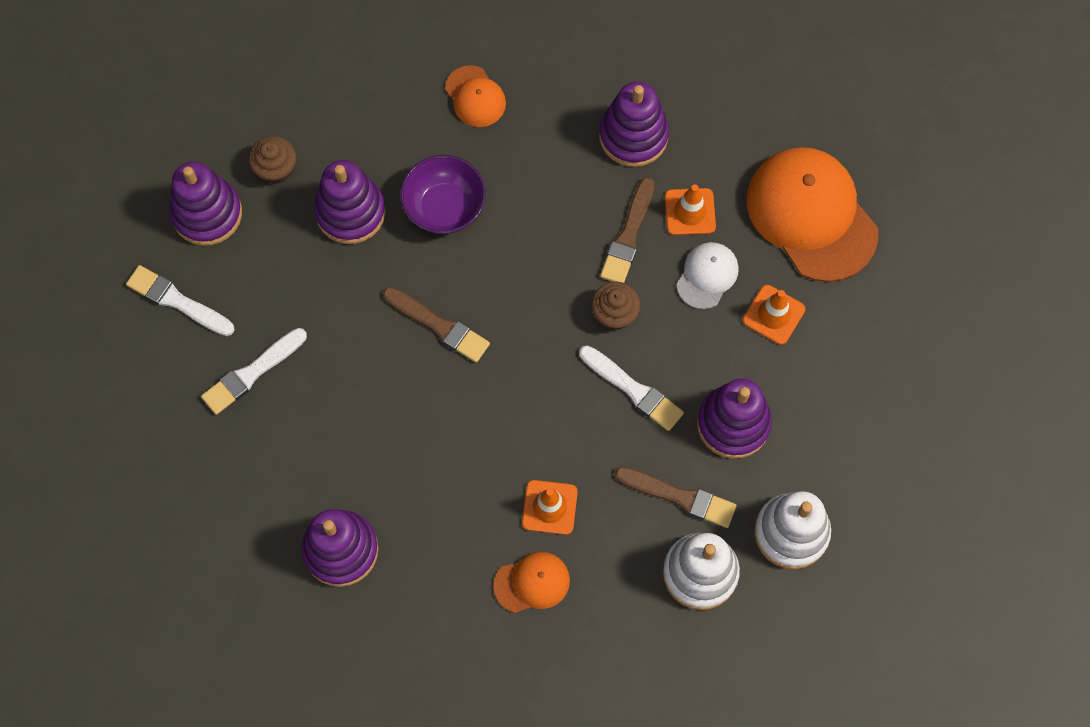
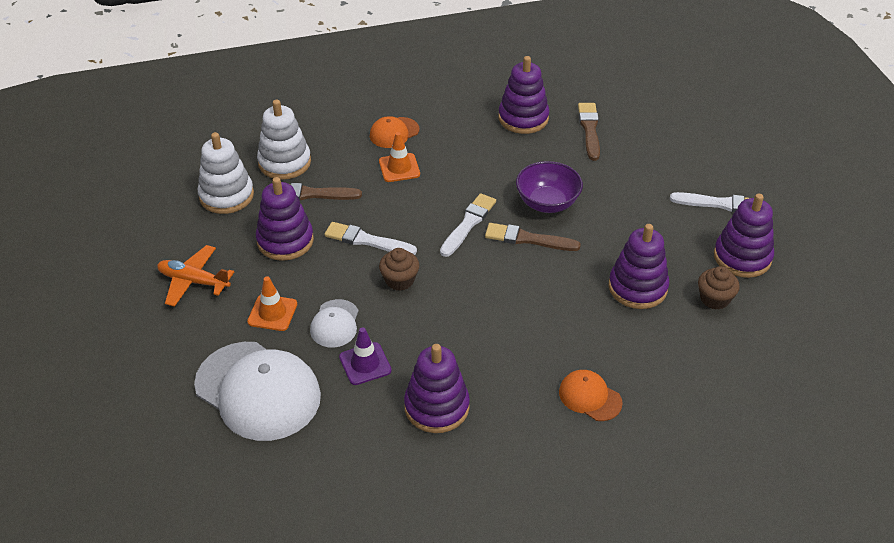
camera: 160 degrees right, 25 degrees down
(252, 372) = (640, 182): white brush -> white brush (468, 224)
(444, 207) = (567, 310): purple bowl -> purple bowl (547, 203)
(628, 235) = (410, 333): brown brush -> brown brush (589, 130)
(690, 212) = (365, 364): orange traffic cone -> purple traffic cone
(811, 215) = (258, 391): orange cap -> white cap
(856, 394) = (194, 281): none -> orange plane

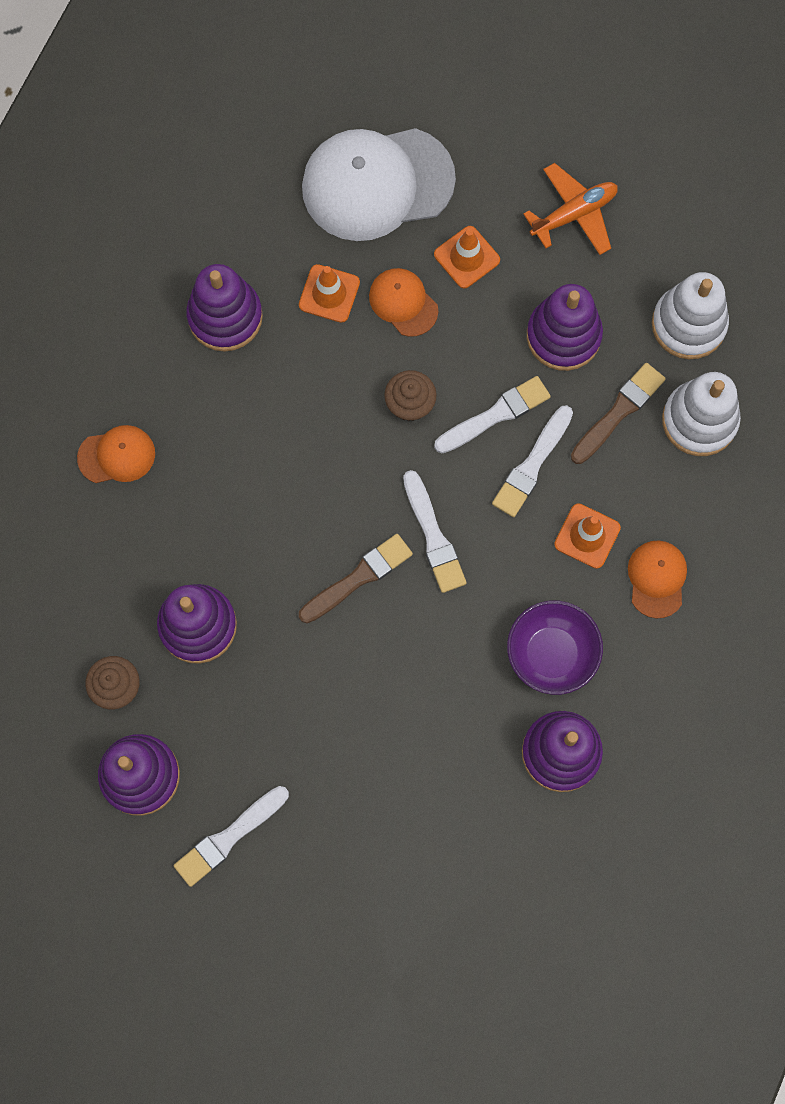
camera: 130 degrees right, 30 degrees up
(335, 324) = (403, 303): white cap -> orange cap
(365, 364) = (329, 293): purple traffic cone -> orange traffic cone
(381, 209) = (532, 464): none -> white brush
(547, 203) = (394, 647): purple bowl -> purple bowl (551, 654)
(589, 130) = (474, 812): brown brush -> none

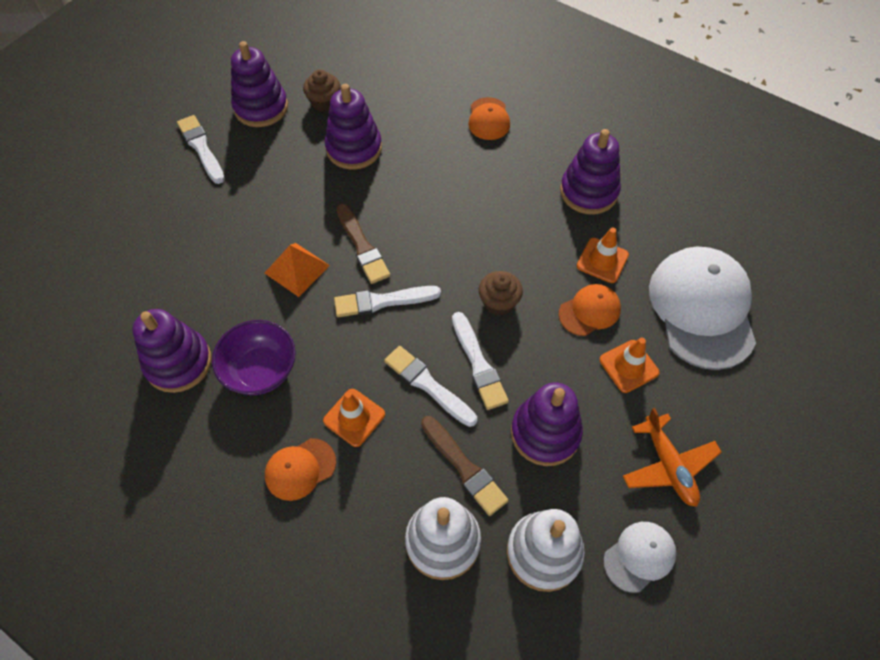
camera: 100 degrees right, 15 degrees down
(406, 650) = (297, 269): none -> orange pyramid
(657, 579) = (300, 469): orange cap -> orange cap turned 135 degrees clockwise
(672, 237) = (639, 556): none -> white cap

